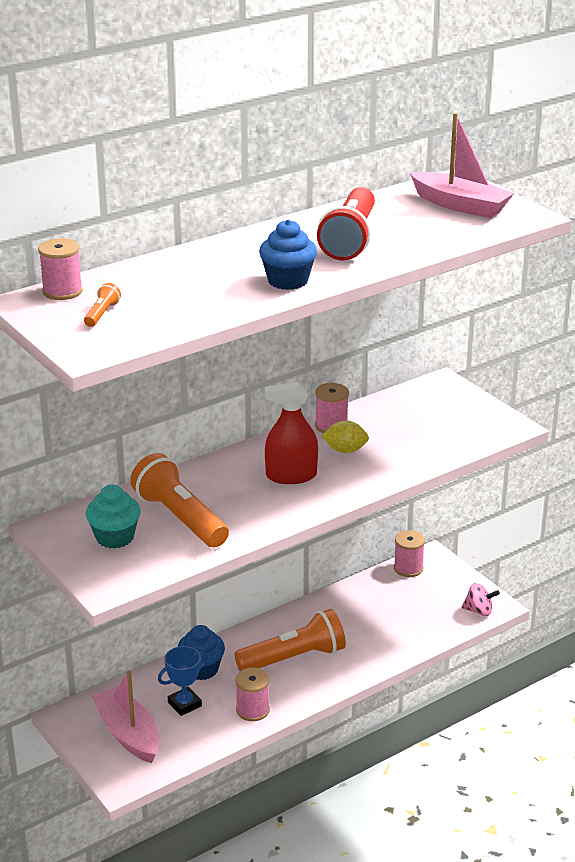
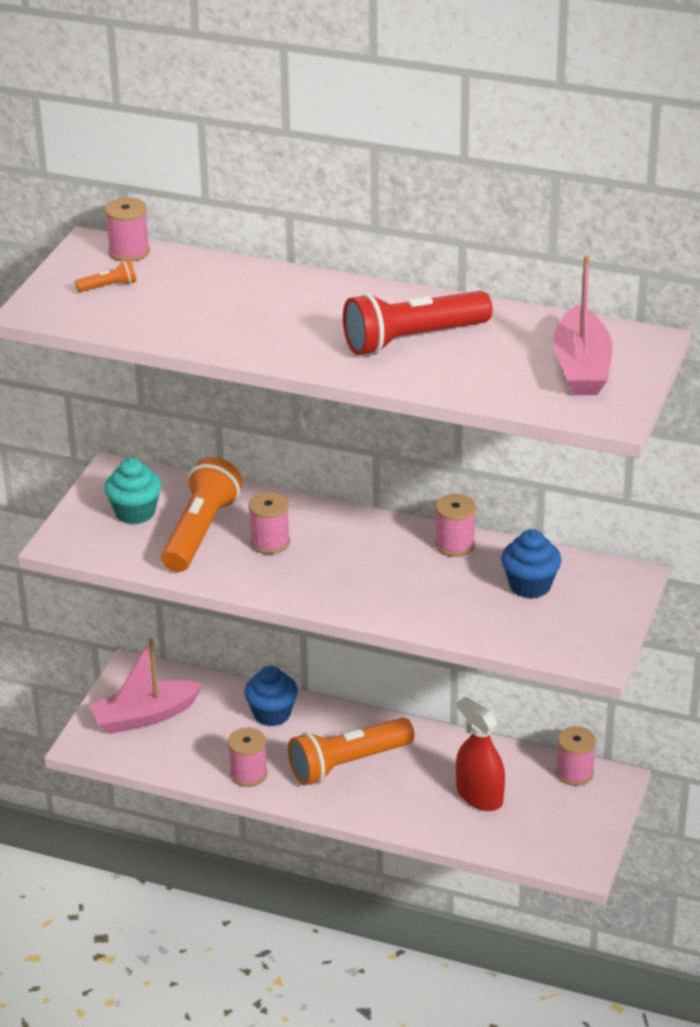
camera: 55 degrees right, 5 degrees up
(128, 734) = (145, 716): pink boat -> pink boat turned 135 degrees counterclockwise
(184, 704) = (215, 729): blue trophy -> none
(233, 494) = (270, 542): none -> pink spool
(288, 281) = (280, 343): blue cupcake -> blue cupcake (530, 586)
(291, 476) = (338, 561): red spray bottle -> red spray bottle (479, 796)
(294, 658) = (347, 763): orange flashlight -> orange flashlight turned 120 degrees clockwise
(345, 450) = (420, 572): yellow lemon -> none
(479, 611) = (559, 857): pink spinning top -> none

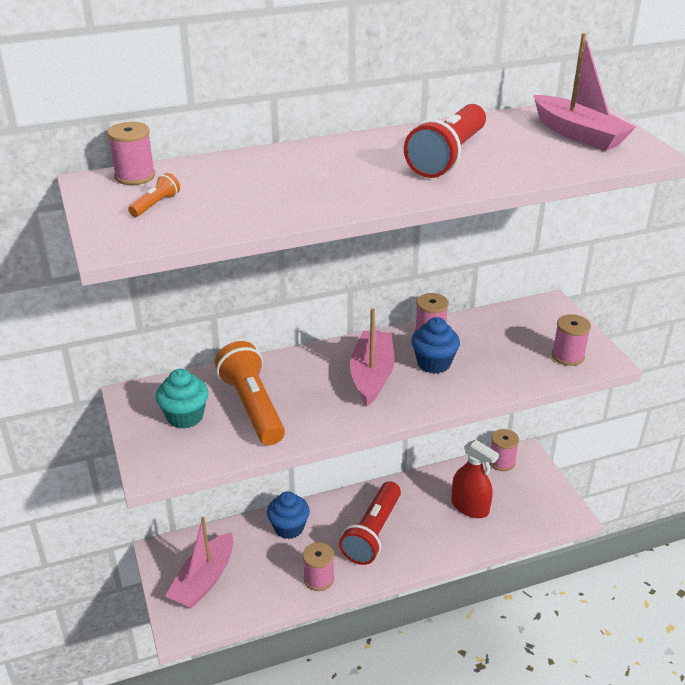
camera: 40 degrees left, 0 degrees up
(270, 542) = (311, 390): pink spool -> pink spool (568, 356)
(342, 557) = (372, 375): none -> pink boat
(347, 763) = (372, 533): orange flashlight -> red flashlight
(479, 796) = (470, 507): red spray bottle -> red spray bottle turned 150 degrees counterclockwise
(530, 586) = (507, 336): blue cupcake -> blue cupcake (433, 363)

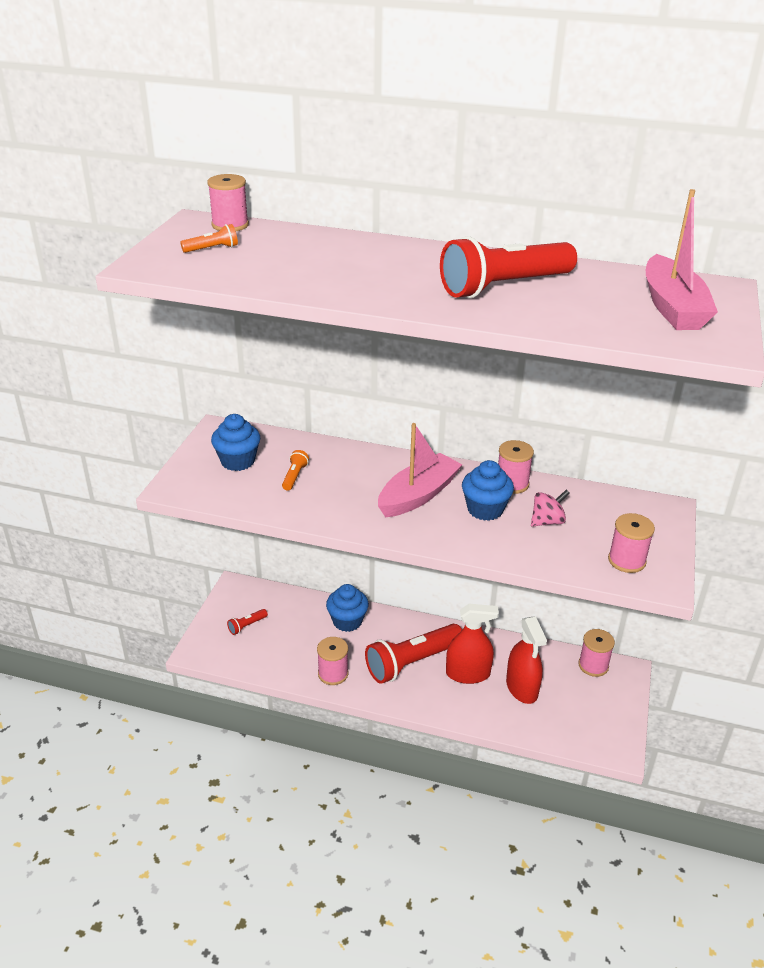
camera: 35 degrees right, 0 degrees up
(185, 417) = (238, 461): turquoise cupcake -> blue cupcake
(204, 580) = (247, 626): pink boat -> red flashlight
(252, 406) = (294, 476): orange flashlight -> orange flashlight, size x0.42
(422, 518) = (468, 673): none -> red spray bottle
(486, 352) = (547, 521): none -> pink spinning top

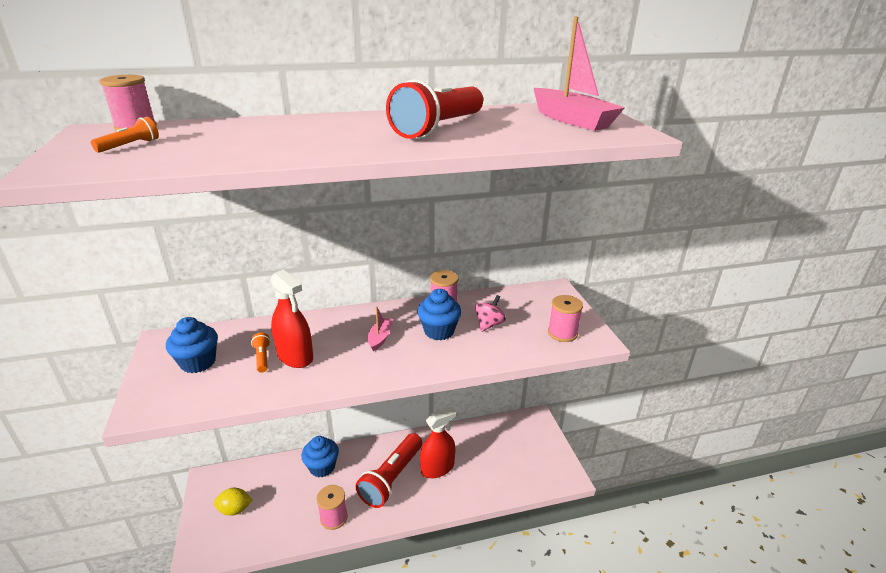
camera: 30 degrees left, 5 degrees down
(247, 626) = (235, 509): red flashlight -> yellow lemon
(418, 495) = (380, 338): pink boat -> pink boat, size x0.52
(522, 688) = (480, 461): red spray bottle -> red spray bottle (295, 356)
(593, 665) = (515, 423): pink spool -> none

